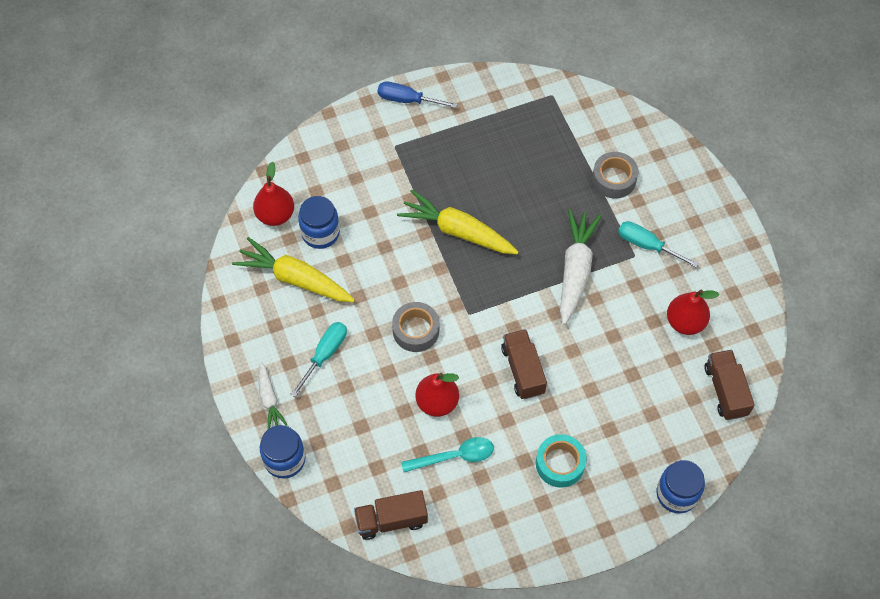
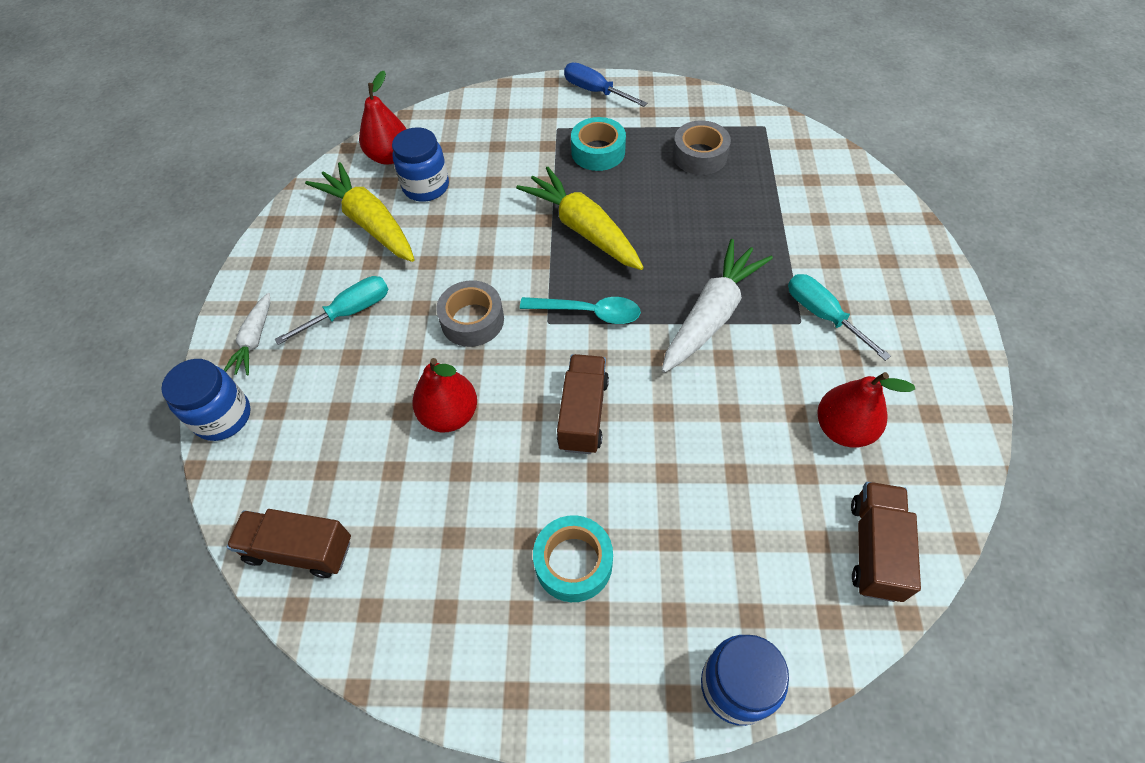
camera: 25 degrees right, 5 degrees down
(437, 159) = (598, 152): none -> turquoise tape
(454, 456) = (432, 494): turquoise spoon -> turquoise spoon (588, 312)
(614, 179) = (806, 229): grey tape -> grey tape (699, 155)

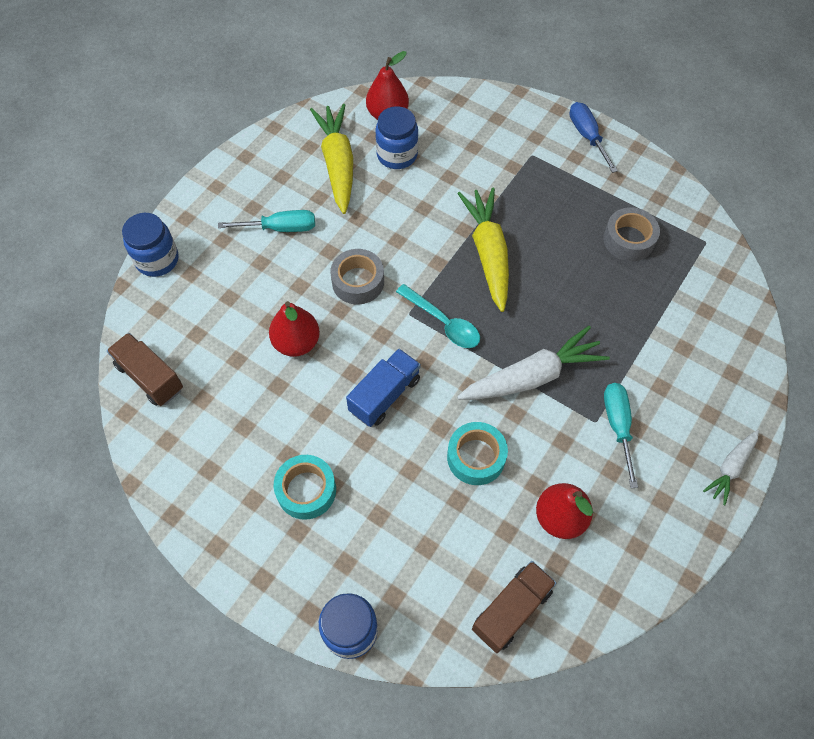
camera: 30 degrees right, 5 degrees up
(254, 340) = (207, 215): white carrot -> white carrot (730, 468)
(583, 414) = (384, 395): brown truck -> blue truck
(598, 152) = (548, 193): turquoise tape -> turquoise tape (476, 457)

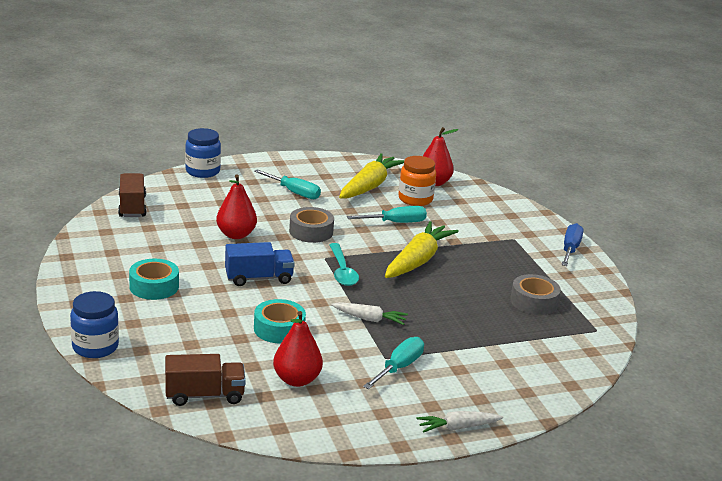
camera: 35 degrees right, 35 degrees down
(397, 155) = (415, 199): blue jar -> orange jar
(415, 207) = (395, 223): none -> turquoise screwdriver
(532, 376) = (369, 319): white carrot -> white carrot, size x0.55

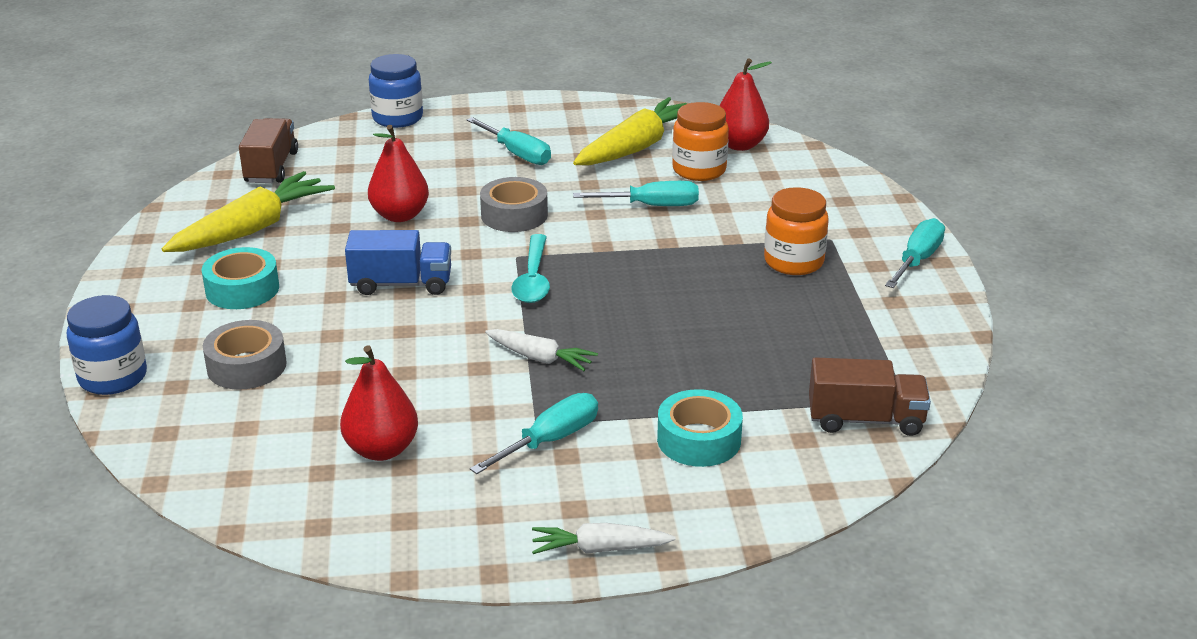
camera: 15 degrees right, 5 degrees up
(204, 395) = (232, 464): brown truck -> brown truck (865, 420)
(279, 329) = (394, 365): turquoise tape -> turquoise tape (699, 440)
(418, 260) = (659, 267): yellow carrot -> yellow carrot (252, 229)
(498, 253) = (793, 262): none -> orange jar
(534, 302) = (819, 344): grey tape -> grey tape (246, 366)
(570, 249) = (917, 260): blue screwdriver -> turquoise screwdriver

